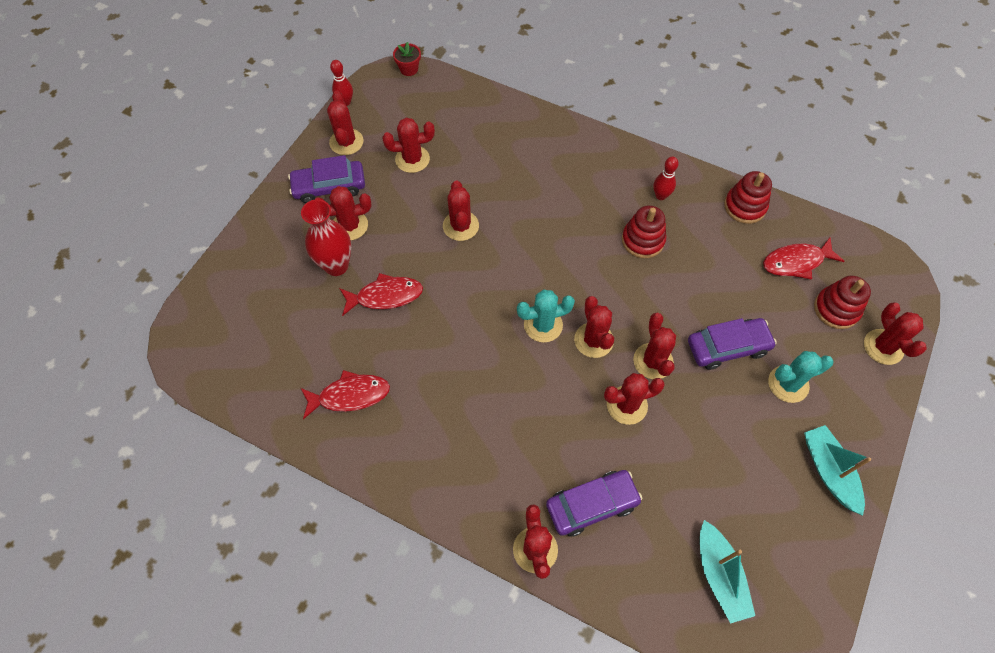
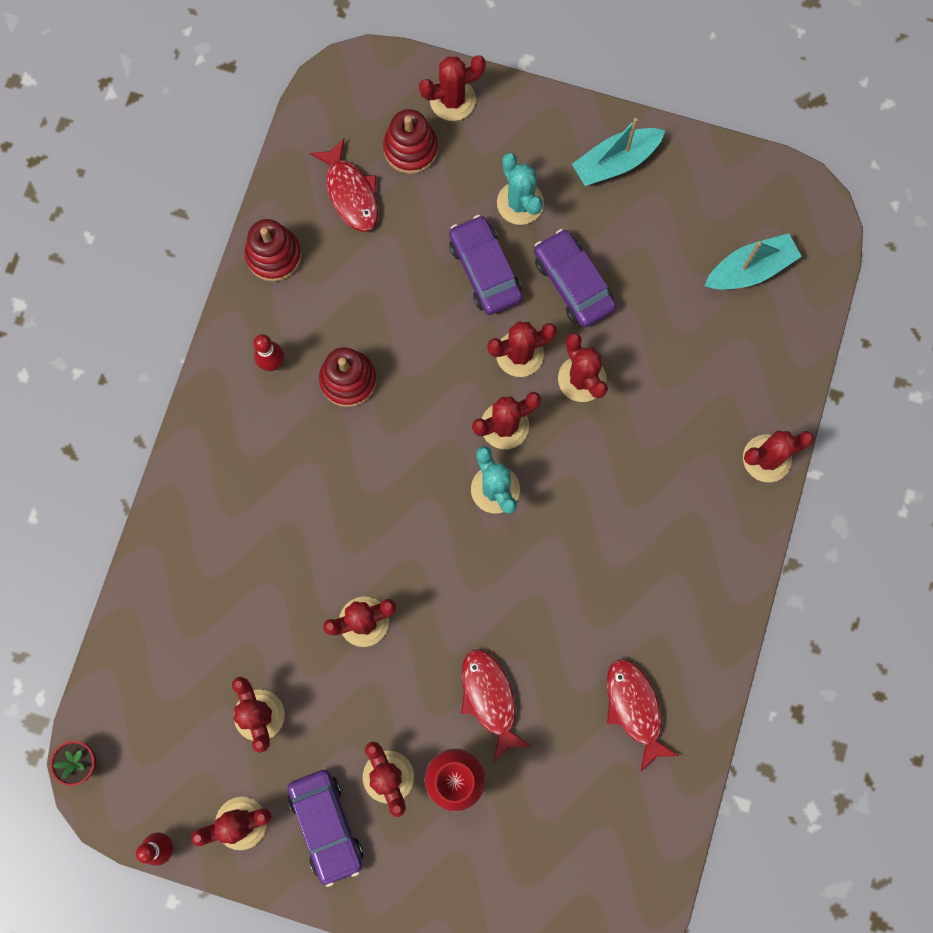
camera: 100 degrees left, 15 degrees up
(592, 505) = (706, 405): purple car -> purple car (573, 283)

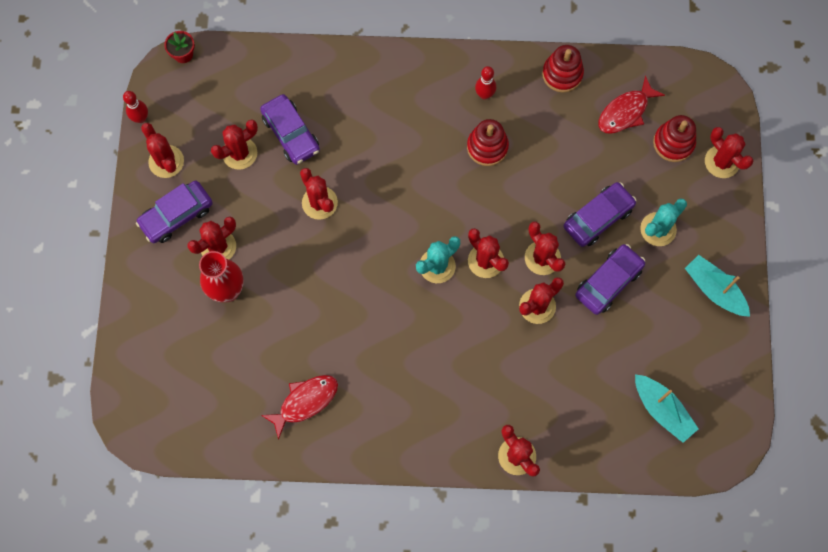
camera: 75 degrees right, 5 degrees down
(251, 636) = (291, 134): none -> purple car
(490, 698) = (287, 300): red fish -> none

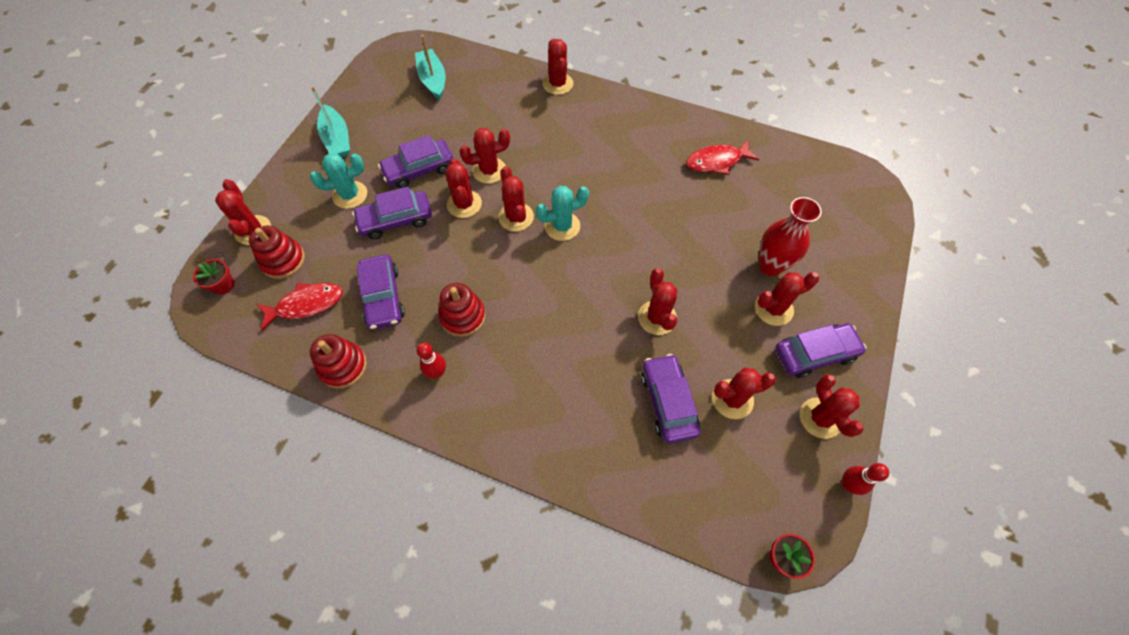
camera: 160 degrees left, 10 degrees down
(565, 140) = (383, 297): none -> purple car
(708, 104) = (223, 285): none -> red flower pot

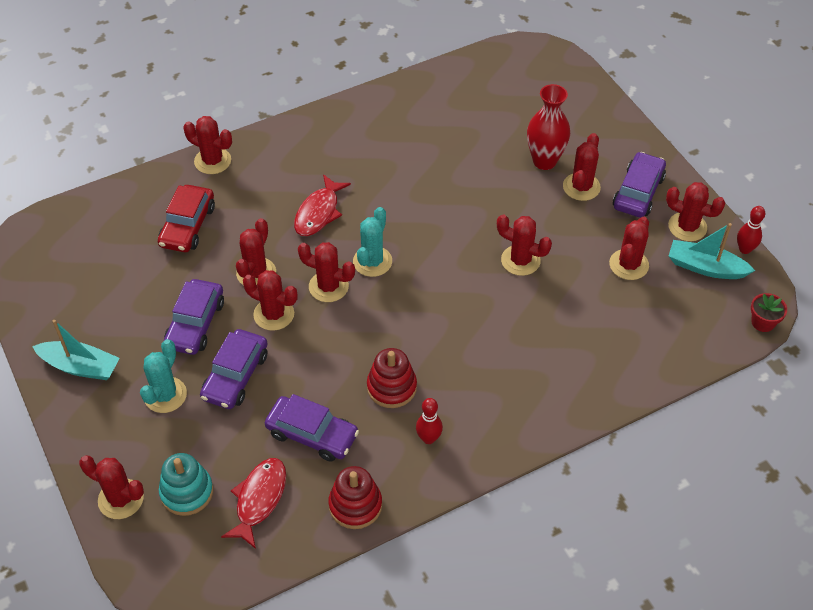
camera: 50 degrees left, 10 degrees down
(223, 285) = (164, 558): red flower pot -> none
(283, 260) = (187, 492): red stacking toy -> turquoise stacking toy
(433, 80) = (93, 247): turquoise boat -> turquoise boat (705, 267)
(493, 110) = (187, 226): none -> red car
(668, 402) = (596, 304): purple car -> none
(716, 162) = (417, 120): red fish -> red fish (318, 213)

